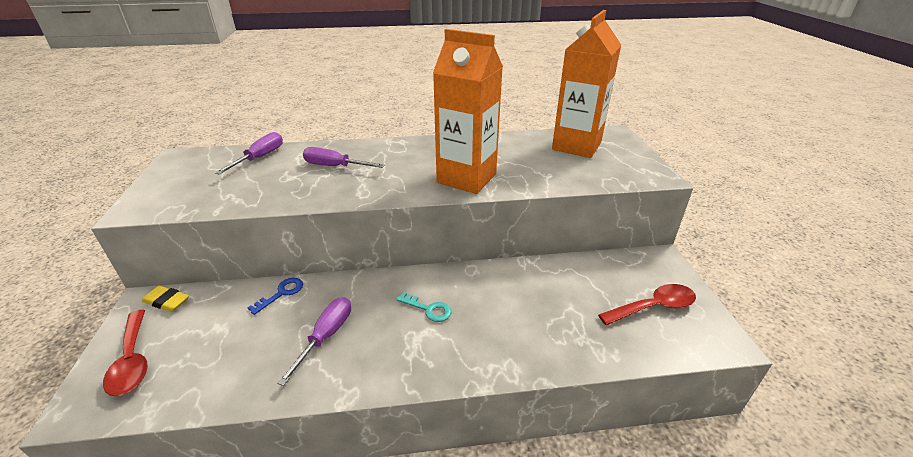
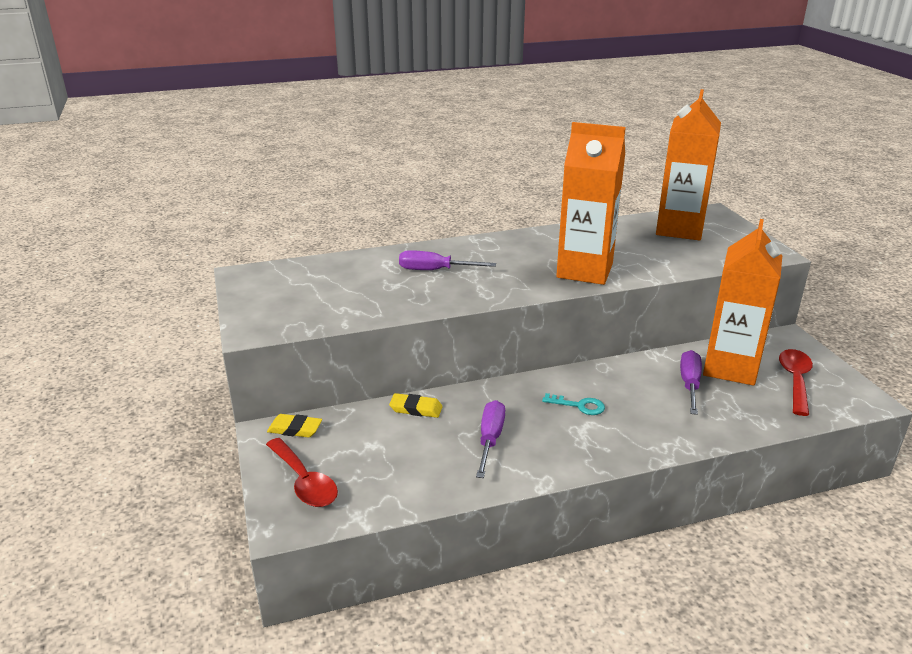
camera: 10 degrees left, 5 degrees down
(260, 157) = (341, 268): purple screwdriver -> purple screwdriver (689, 384)
(281, 293) = (416, 409): blue key -> yellow eraser
(592, 284) = (730, 368): none -> orange carton
(653, 307) = (795, 381): red spoon -> red spoon turned 45 degrees counterclockwise

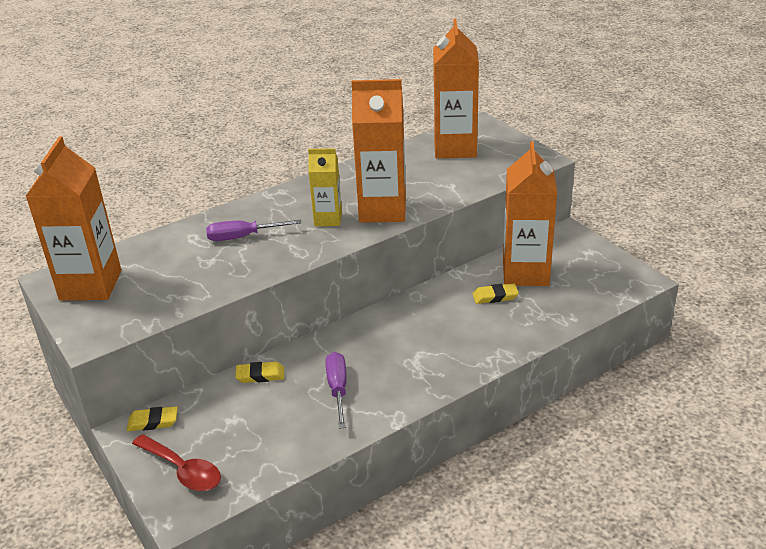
camera: 15 degrees left, 5 degrees up
(274, 285) = (91, 285): none -> orange carton
(525, 269) = (328, 219): none -> yellow carton
(579, 405) = (406, 338): turquoise key -> none
(689, 384) = (495, 296): purple screwdriver -> yellow eraser
(795, 381) = (581, 274): red spoon -> none

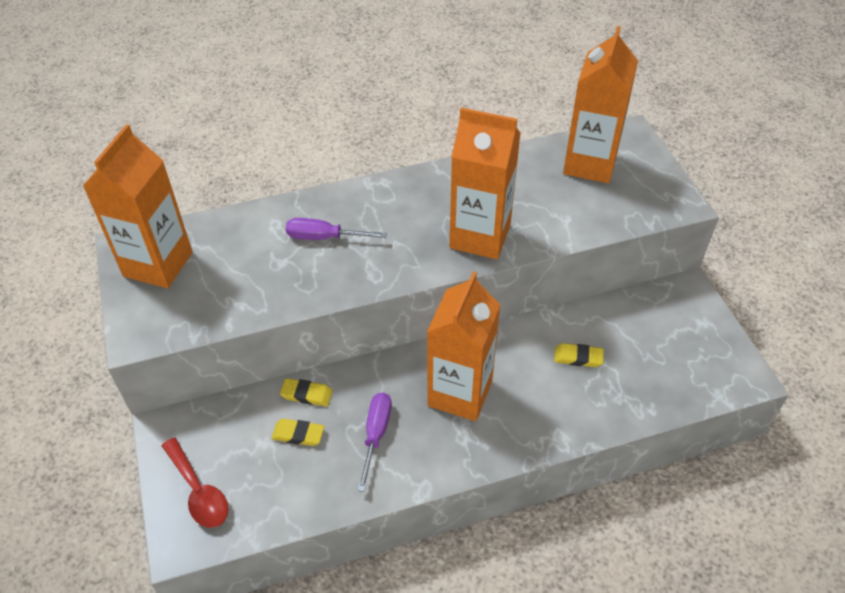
camera: 15 degrees right, 15 degrees up
(153, 422) = (189, 423): yellow eraser -> yellow eraser (298, 434)
(328, 219) = (418, 234): yellow carton -> none
(525, 273) = (622, 333): orange carton -> orange carton (460, 393)

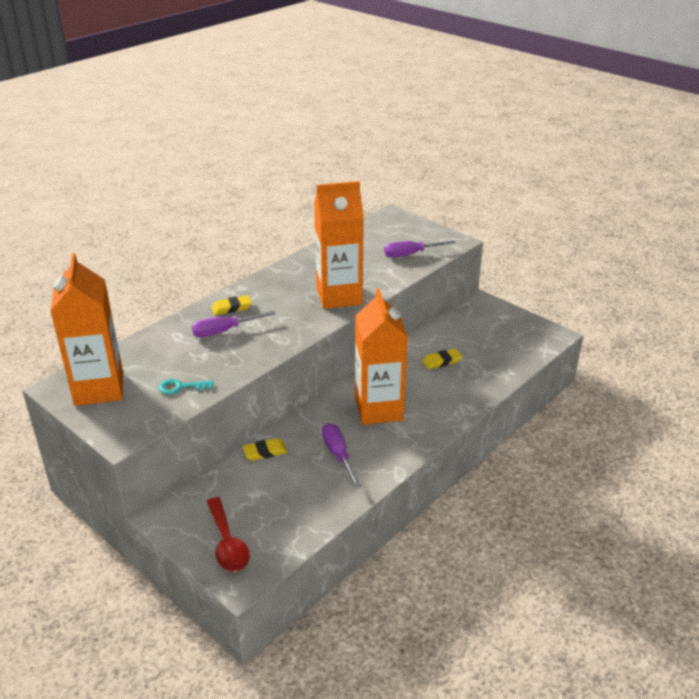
camera: 30 degrees left, 15 degrees down
(198, 491) = (227, 543): red spoon -> red spoon turned 45 degrees clockwise
(232, 297) = (181, 387): none -> turquoise key
(298, 434) = (279, 478): yellow eraser -> yellow eraser (231, 308)
(590, 164) = (379, 237): orange carton -> none
(609, 204) = (410, 254): none -> purple screwdriver

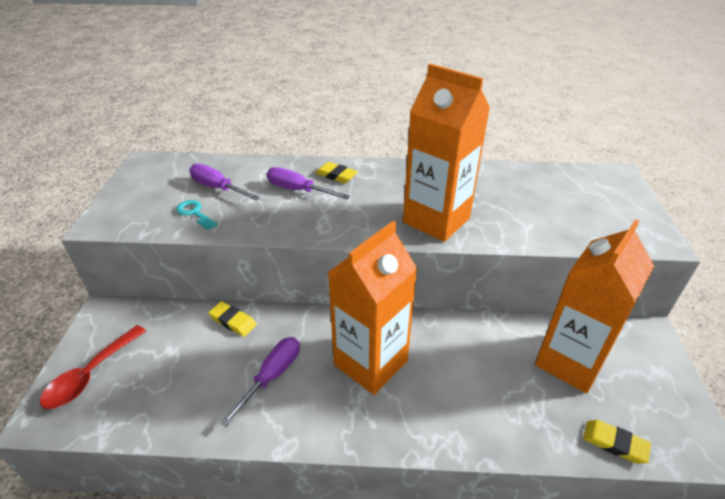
camera: 50 degrees right, 5 degrees up
(99, 389) = (158, 178): orange carton -> orange carton (570, 362)
(410, 254) = (578, 223): purple screwdriver -> purple screwdriver (218, 188)
(442, 361) = (506, 365): yellow eraser -> yellow eraser (614, 443)

